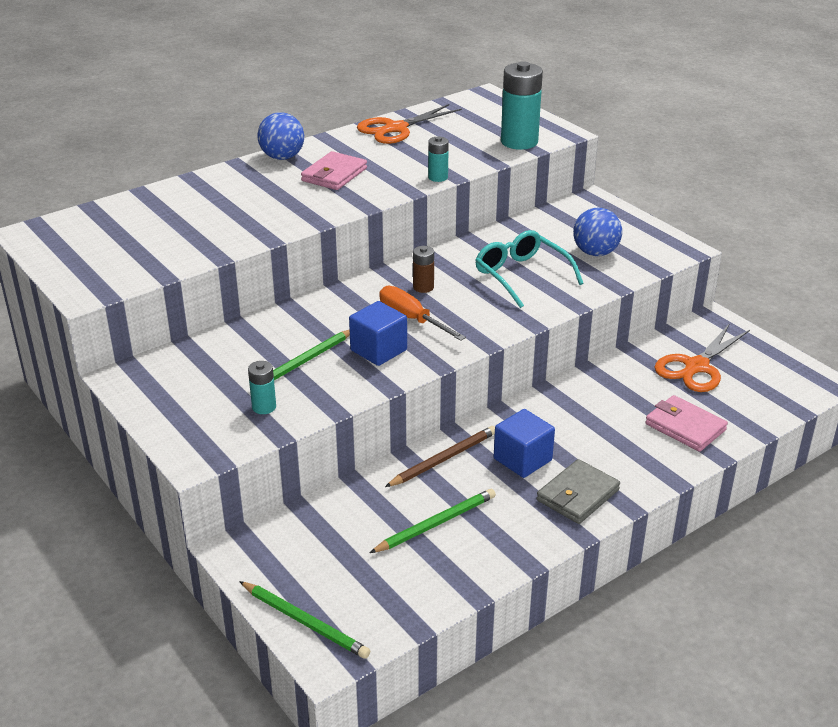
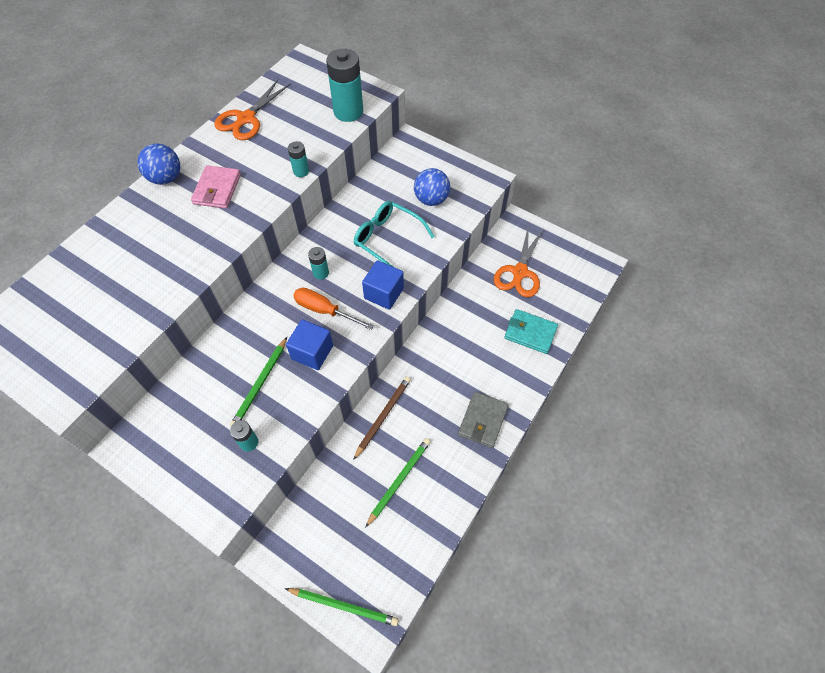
camera: 20 degrees left, 25 degrees up
(423, 287) = (321, 273): brown battery -> turquoise battery
(522, 459) = (436, 399): blue cube -> blue cube (384, 293)
(685, 427) = (530, 333): pink wallet -> turquoise wallet

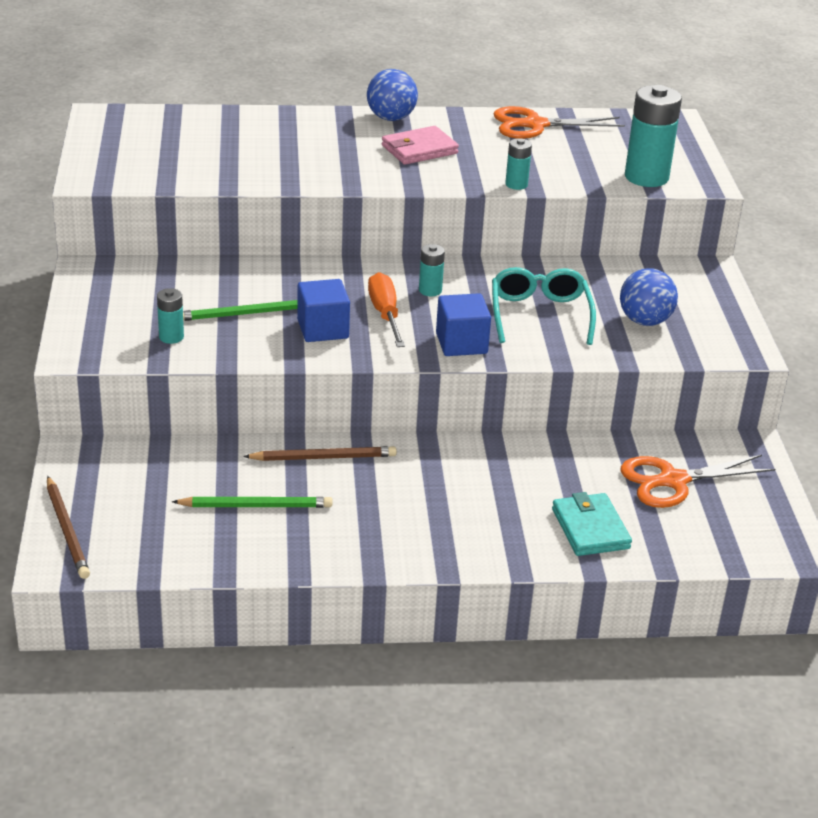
camera: 50 degrees right, 25 degrees down
(344, 606) = (67, 530): green pencil -> brown pencil
(483, 421) = (410, 540): grey wallet -> none

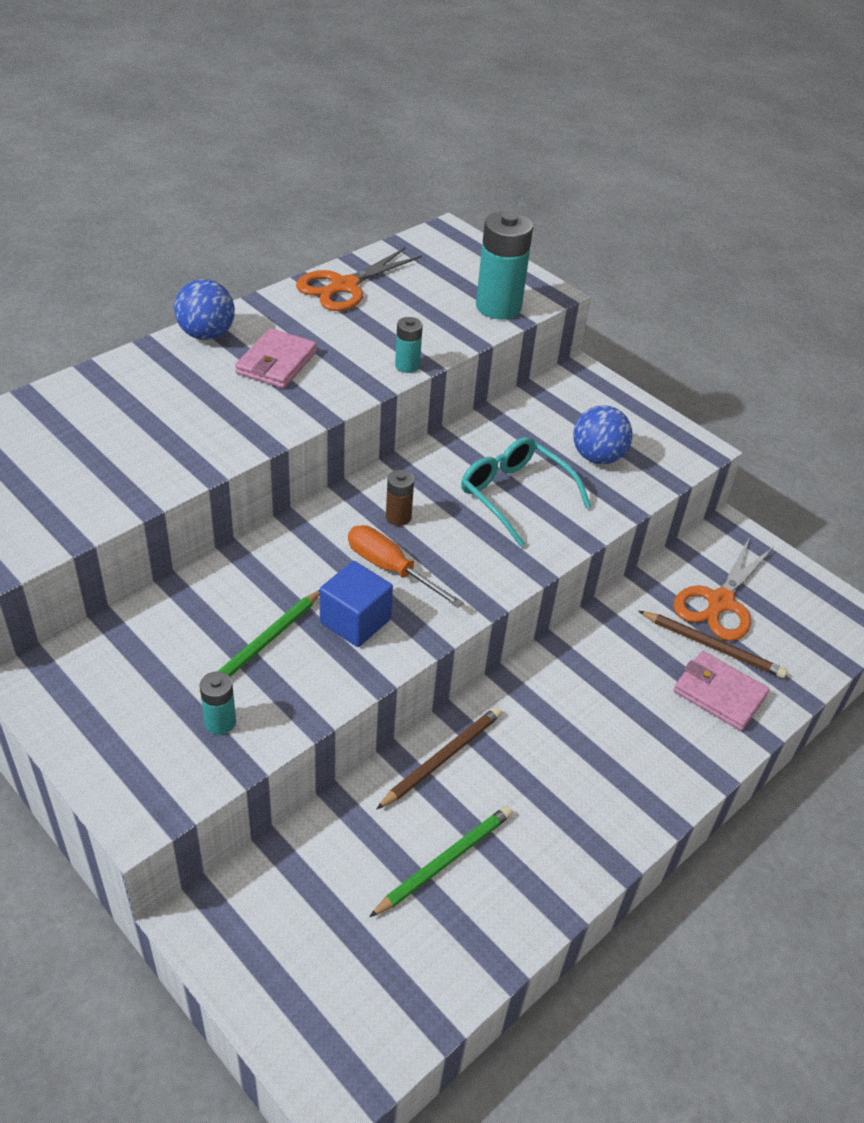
camera: 40 degrees left, 10 degrees up
(67, 530) = (300, 1033): brown pencil -> brown pencil (713, 646)
(430, 290) = (398, 517): turquoise battery -> brown battery
(461, 343) = (490, 566): blue cube -> none
(590, 529) = (719, 694): turquoise wallet -> pink wallet

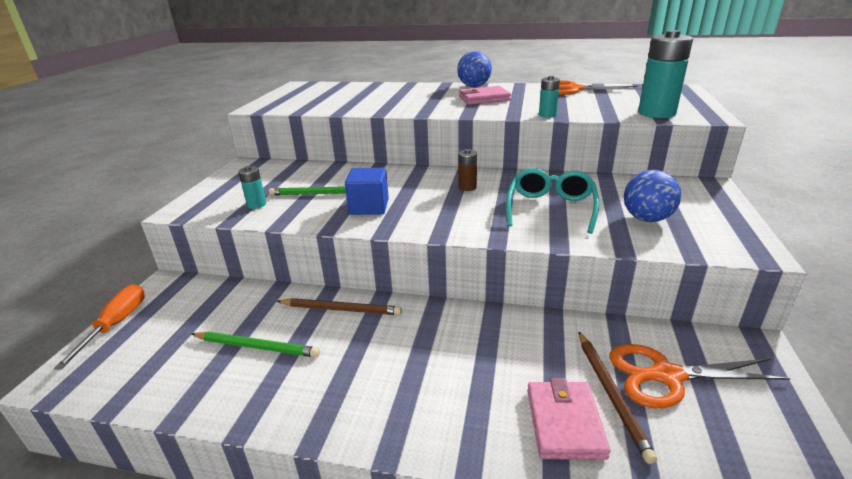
camera: 60 degrees right, 15 degrees down
(390, 569) = (423, 200): orange screwdriver -> orange screwdriver (116, 324)

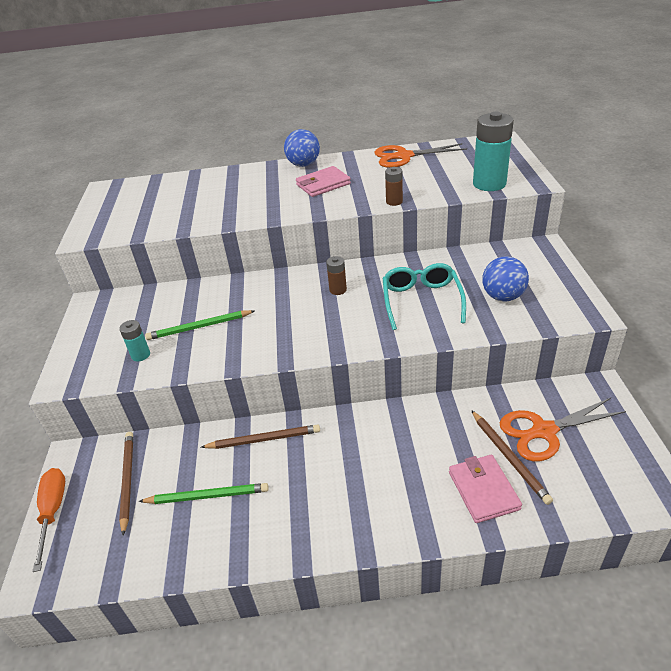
camera: 15 degrees left, 10 degrees up
(195, 315) = (127, 480): none -> brown pencil
(369, 207) = (256, 334): blue cube -> none
(547, 115) = (394, 201): turquoise battery -> brown battery

